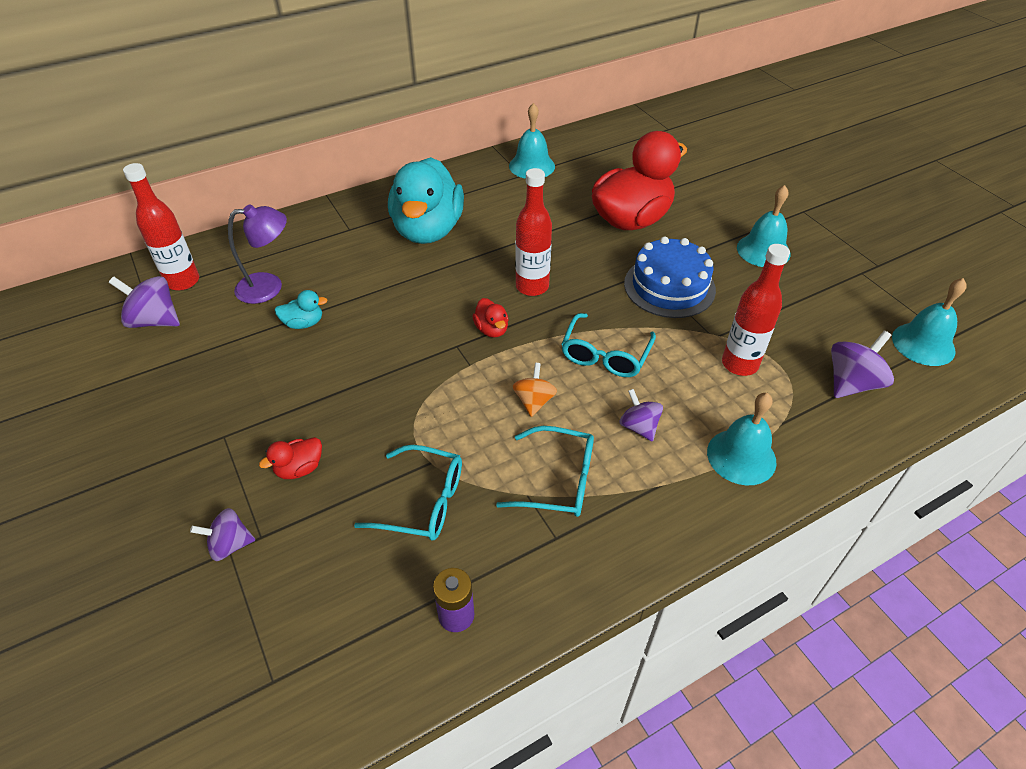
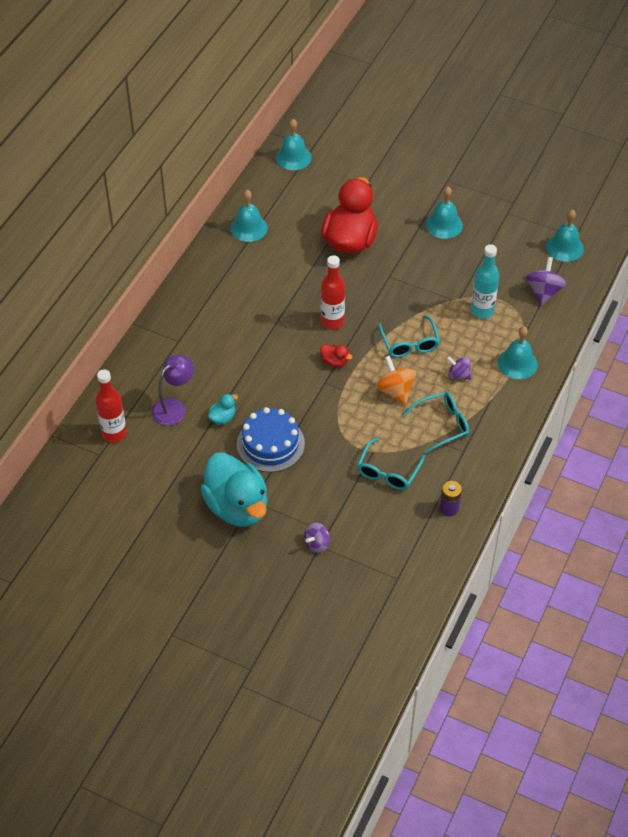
camera: 35 degrees left, 5 degrees up
(155, 321) = (130, 466): purple spinning top -> none
(299, 468) = (311, 492): red duck -> none
(423, 502) = (388, 471): turquoise glasses -> turquoise glasses turned 135 degrees clockwise
(428, 230) = (230, 315): turquoise duck -> turquoise duck (237, 506)
(534, 401) = (395, 391): orange spinning top -> orange spinning top, size x1.51
(639, 129) = (293, 157): none -> turquoise bell
(669, 286) = (410, 279): blue cake -> blue cake (270, 444)
(739, 364) = (482, 311): red bottle -> turquoise bottle

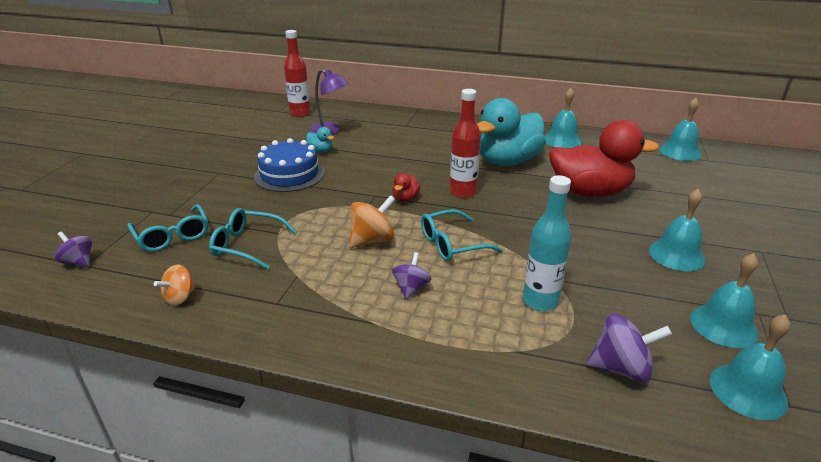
camera: 80 degrees right, 20 degrees down
(237, 506) = (214, 166): turquoise duck -> turquoise duck (508, 161)
(317, 544) = (156, 210): purple spinning top -> purple spinning top (79, 262)
(442, 424) = (322, 281): turquoise glasses -> turquoise glasses (172, 236)
(449, 508) = (180, 297): purple battery -> orange spinning top
(517, 363) = (452, 346): turquoise bell -> turquoise bell (723, 325)

